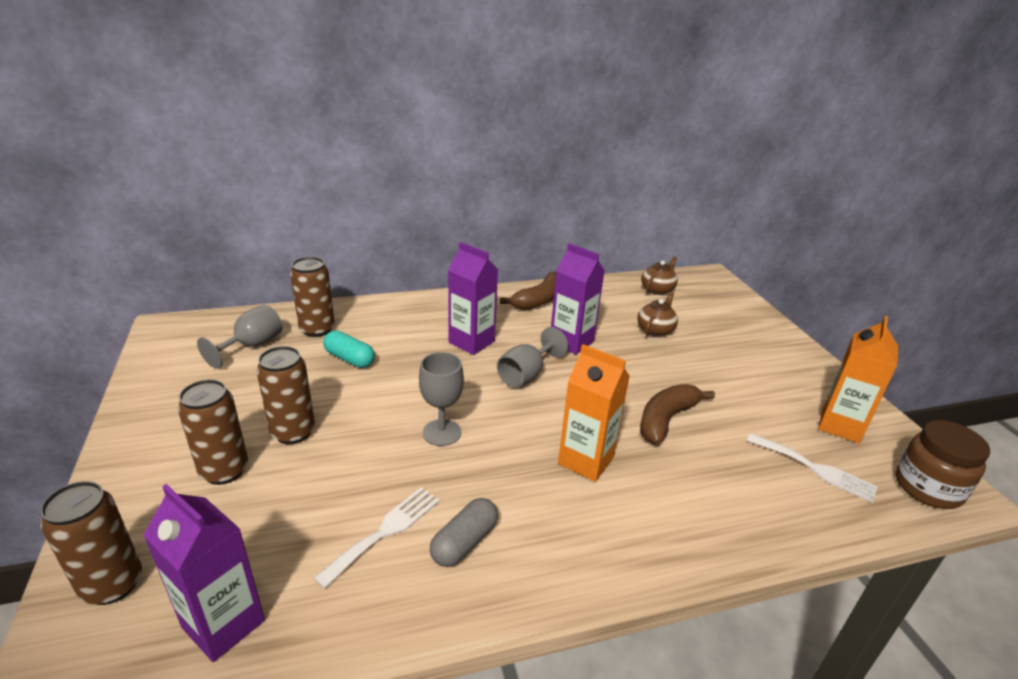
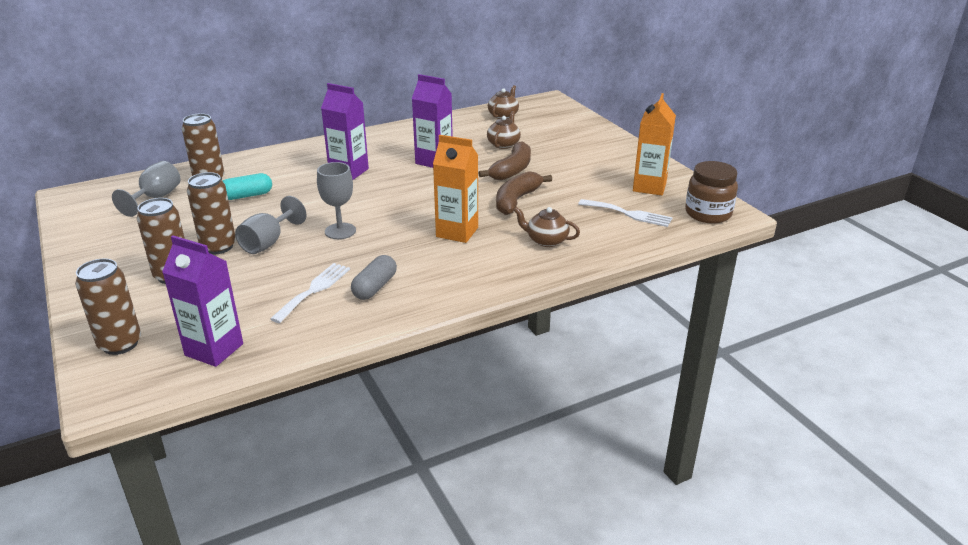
camera: 10 degrees left, 0 degrees up
(350, 359) = (247, 196): turquoise capsule -> turquoise capsule turned 45 degrees counterclockwise
(526, 375) = (400, 187): grey goblet -> grey goblet (268, 242)
(539, 300) = (401, 135): brown banana -> brown banana (512, 170)
(702, 497) = (546, 240): none -> brown teapot

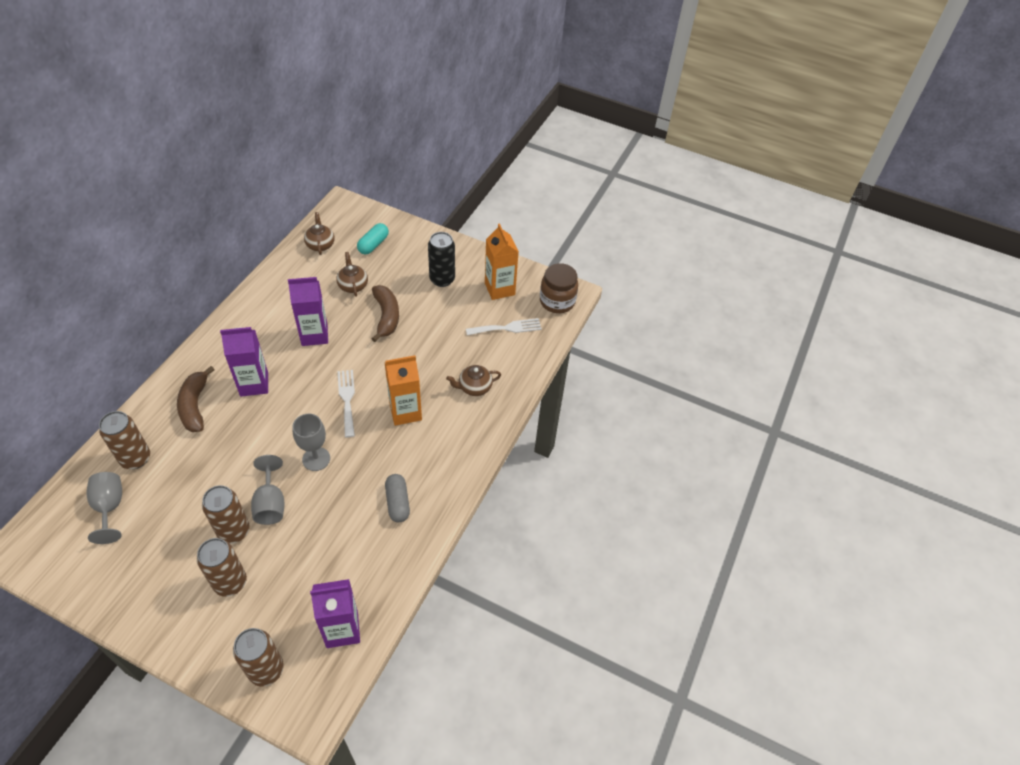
camera: 40 degrees left, 20 degrees up
(247, 196) = (193, 460): turquoise capsule -> turquoise capsule (373, 244)
(314, 290) = (356, 531): white fork -> white fork (347, 399)
(516, 200) = (419, 352): brown banana -> brown banana (195, 406)
(594, 164) = (442, 279): none -> black can

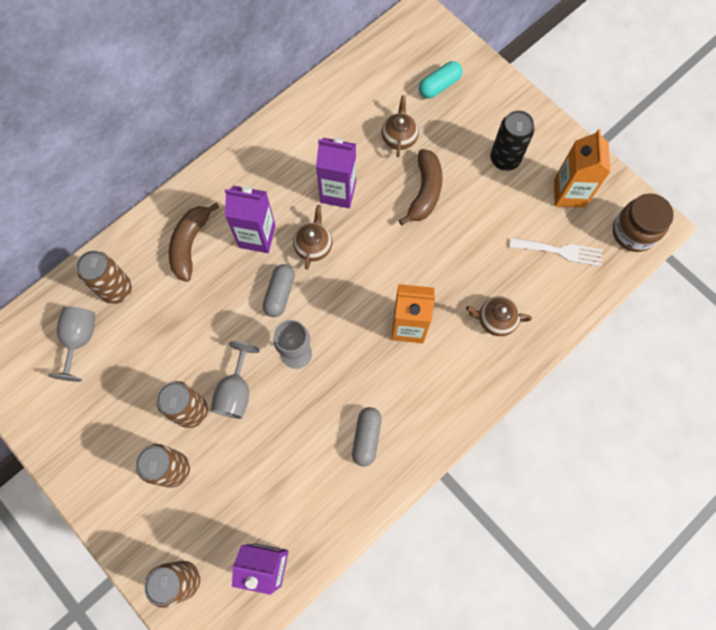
camera: 25 degrees right, 20 degrees up
(287, 420) = (279, 294): none -> grey capsule
(320, 244) = (378, 68): brown teapot -> brown teapot (313, 246)
(347, 399) = (350, 289): white fork -> none

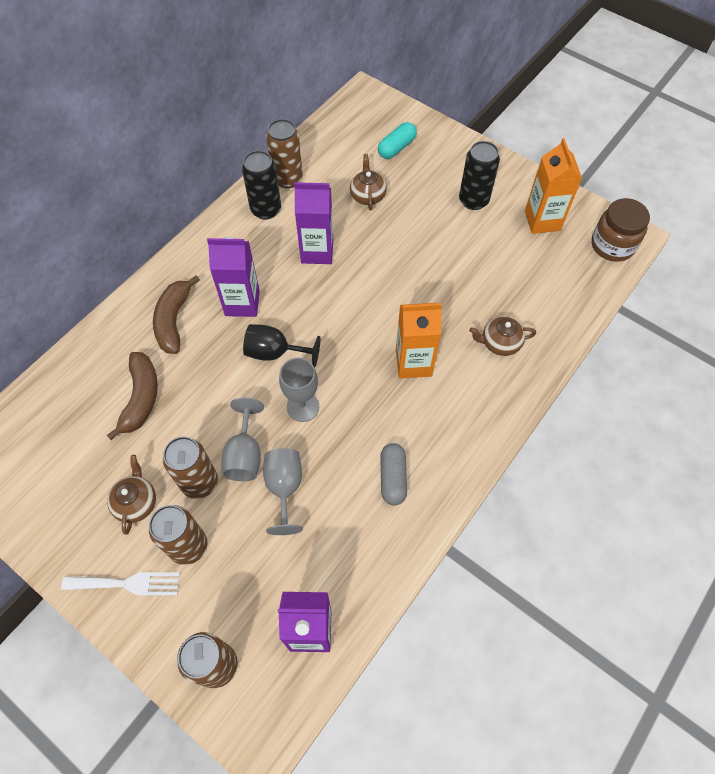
camera: 10 degrees left, 10 degrees down
(80, 340) = (67, 430): grey goblet -> grey goblet (284, 488)
(117, 290) = (102, 375): brown can -> brown can (287, 179)
(279, 294) = (275, 352): grey capsule -> black goblet
(296, 137) = (266, 210): none -> black can
(313, 246) = (301, 303): brown teapot -> brown teapot (136, 502)
(425, 192) = (403, 239): brown banana -> brown banana (141, 398)
(560, 251) = (547, 272): white fork -> white fork (127, 584)

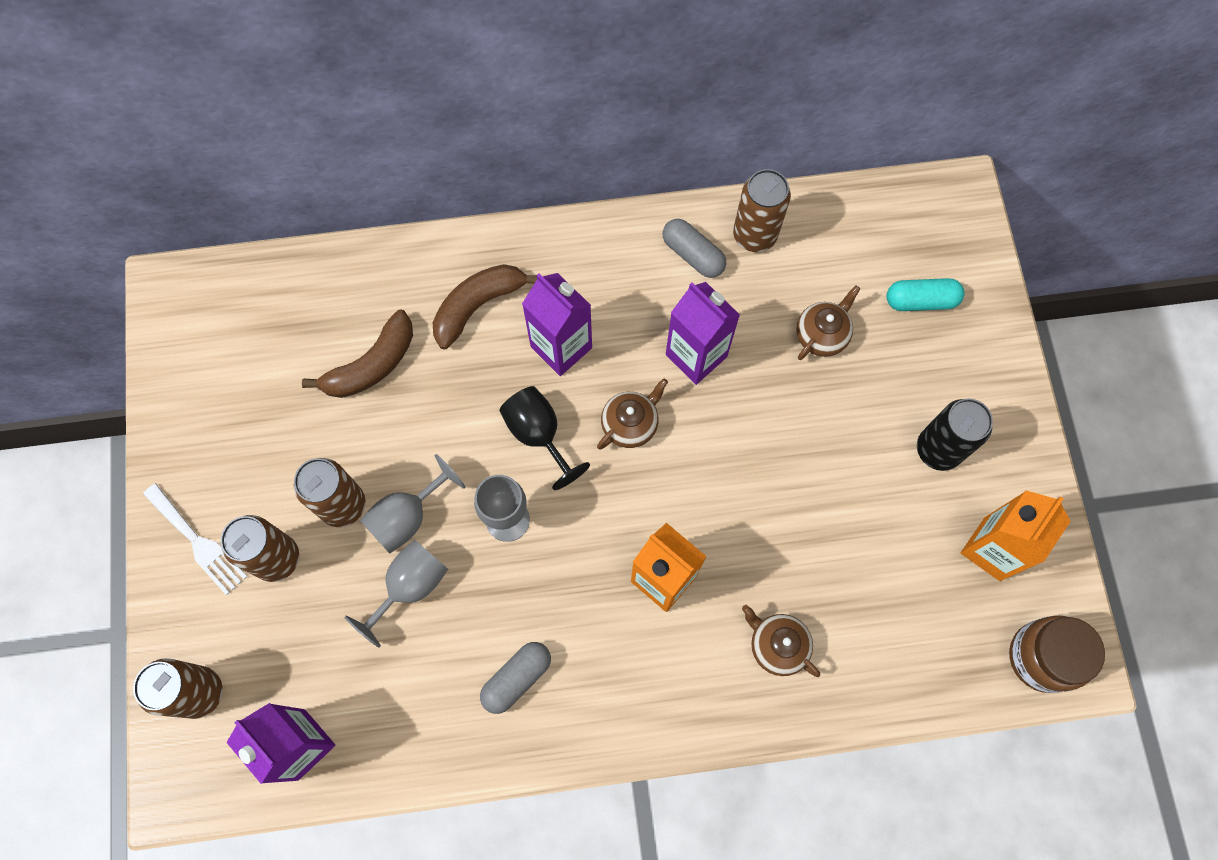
camera: 45 degrees right, 10 degrees up
(136, 502) = (273, 470): brown teapot -> brown teapot (630, 424)
(266, 210) = (693, 254): black can -> grey capsule

